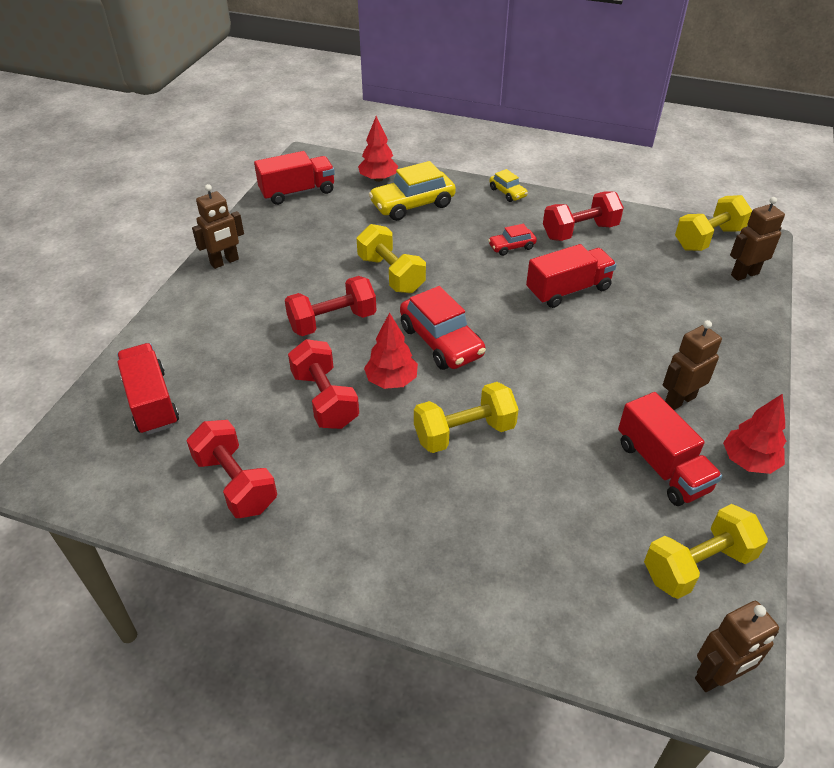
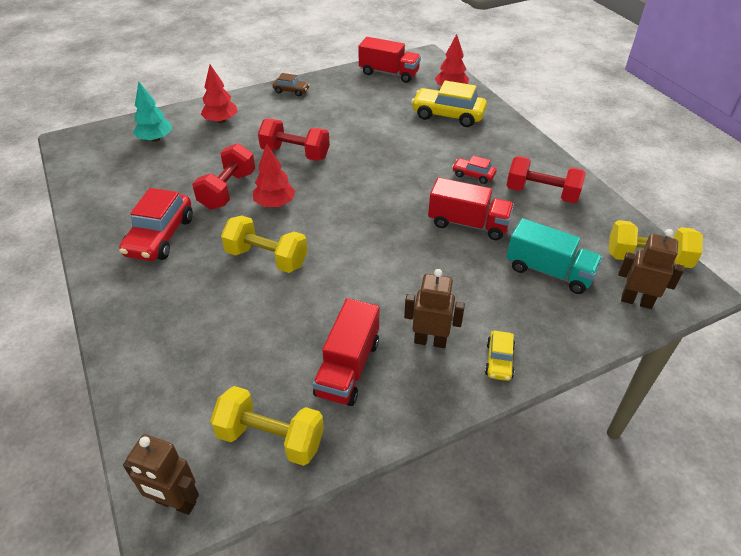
camera: 45 degrees right, 0 degrees up
(151, 402) = (155, 139): red truck -> turquoise tree
(224, 262) = (291, 91): brown robot -> brown car
(236, 483) = (129, 201): red dumbbell -> none
(391, 274) = (368, 147): yellow dumbbell -> none
(441, 341) = (336, 201): red car -> red car (160, 236)
(507, 192) = (528, 141): yellow car -> yellow car (499, 361)
(670, 290) = (549, 271): none -> turquoise truck
(748, 461) = (412, 414): red tree -> red tree (221, 121)

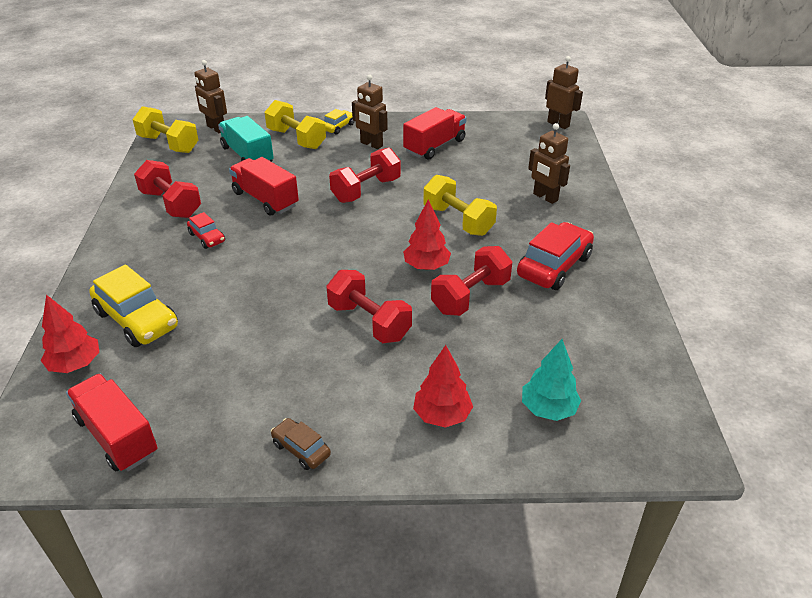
camera: 155 degrees left, 5 degrees down
(179, 321) = (545, 197): none -> brown robot
(271, 438) = (498, 132): yellow dumbbell -> yellow dumbbell (296, 139)
(382, 266) = (366, 190): none -> red dumbbell

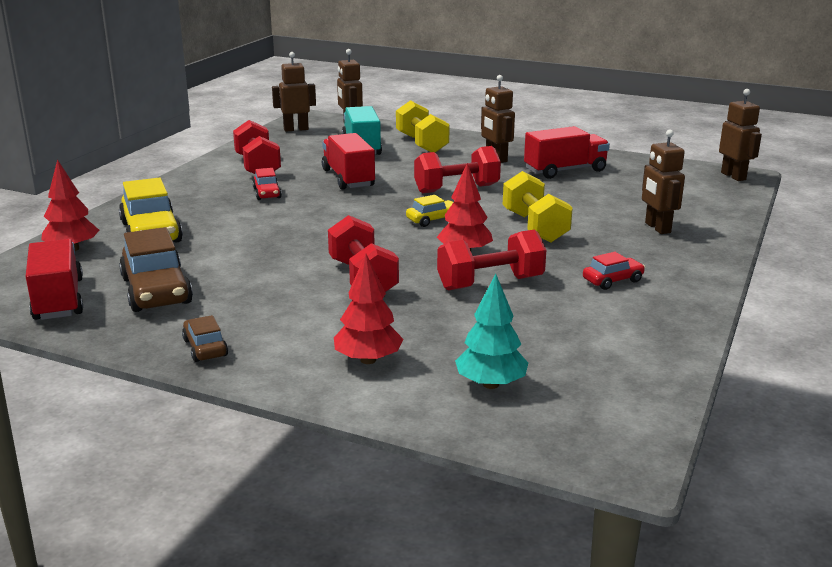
camera: 25 degrees right, 15 degrees down
(169, 144) = (296, 129): yellow dumbbell -> brown robot
(202, 394) = (156, 291): none -> brown car
(338, 127) = (473, 142): yellow car -> yellow car (433, 220)
(554, 266) = (612, 280): red car -> red car, size x0.52

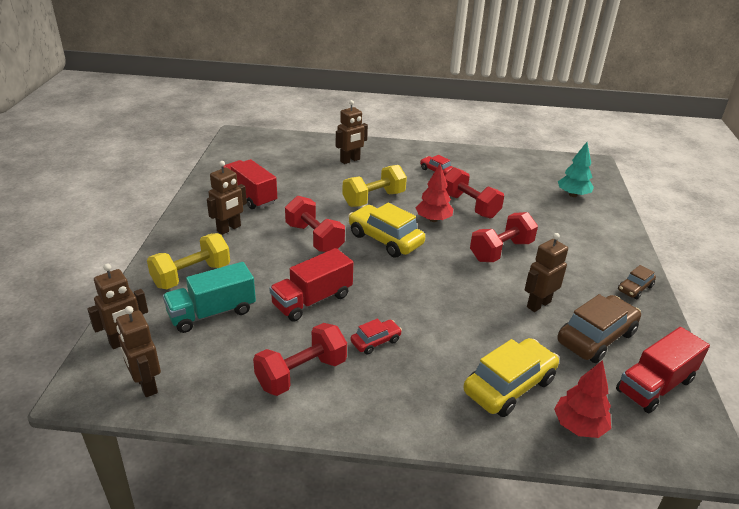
camera: 110 degrees left, 10 degrees up
(368, 360) = (588, 230): red tree -> none
(433, 220) = (385, 239): yellow car -> yellow car, size x1.91
(733, 176) = (241, 137): brown robot -> brown robot (538, 304)

